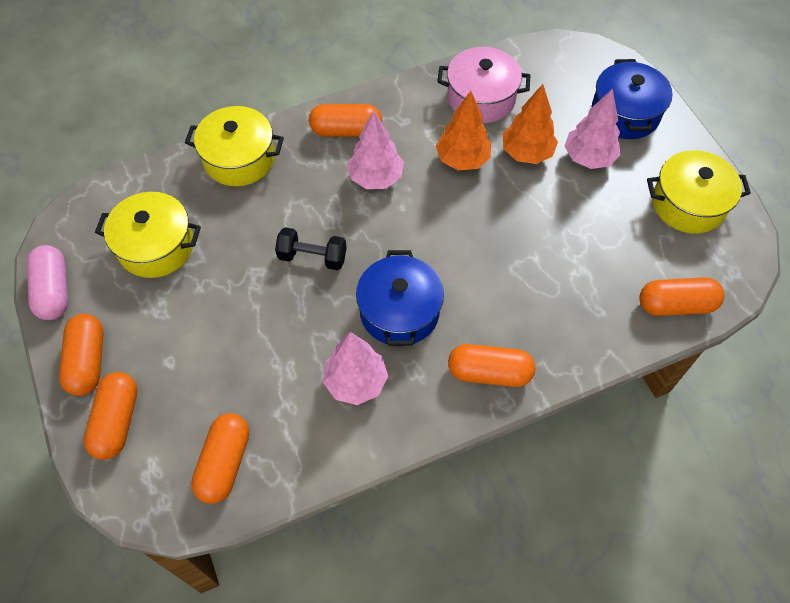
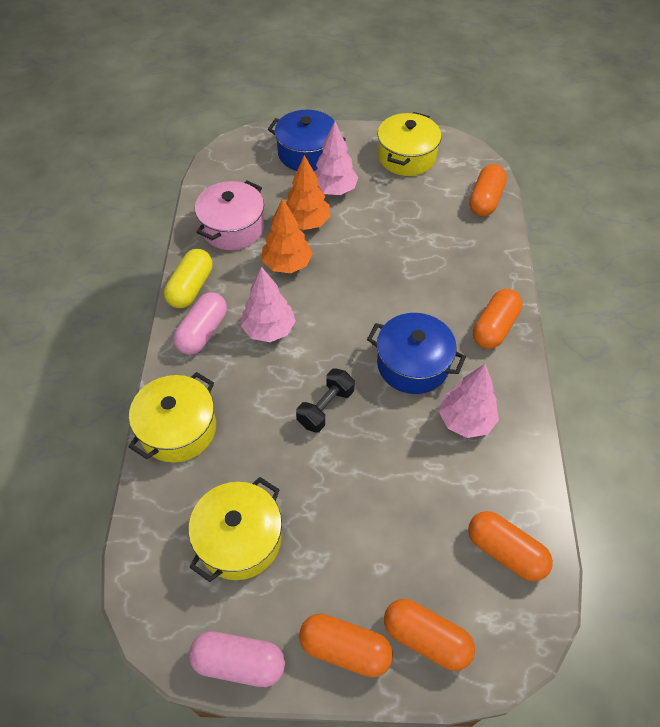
camera: 65 degrees left, 5 degrees down
(346, 130) = (203, 332): orange capsule -> pink capsule
(390, 100) = (191, 287): none -> yellow capsule

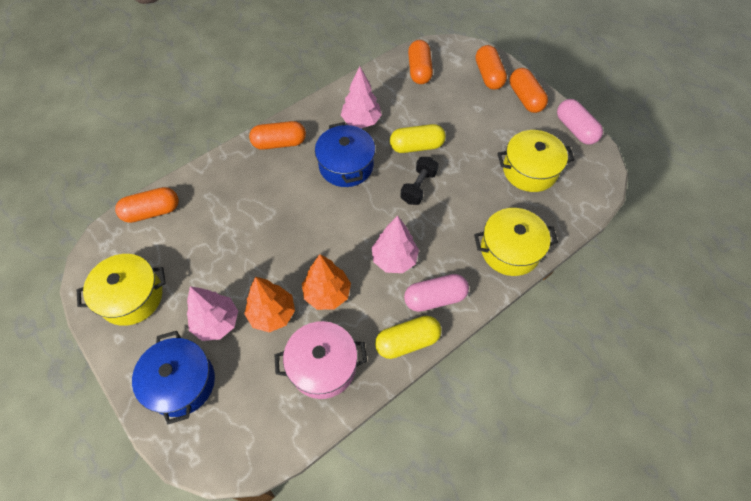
camera: 130 degrees left, 5 degrees up
(325, 407) = (418, 187): black dumbbell -> black dumbbell turned 60 degrees counterclockwise
(380, 448) = (416, 146): none -> yellow capsule

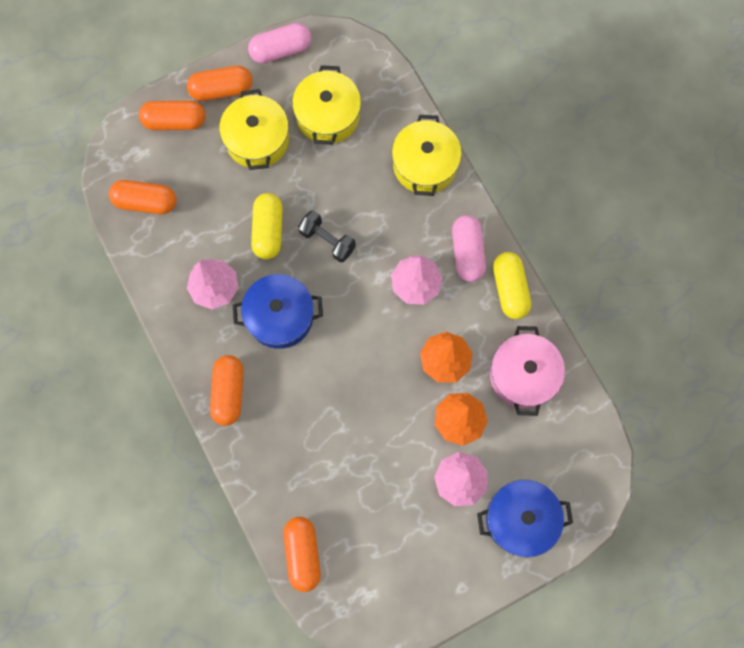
camera: 80 degrees left, 15 degrees up
(131, 297) = (414, 575): yellow pot -> yellow pot (257, 140)

